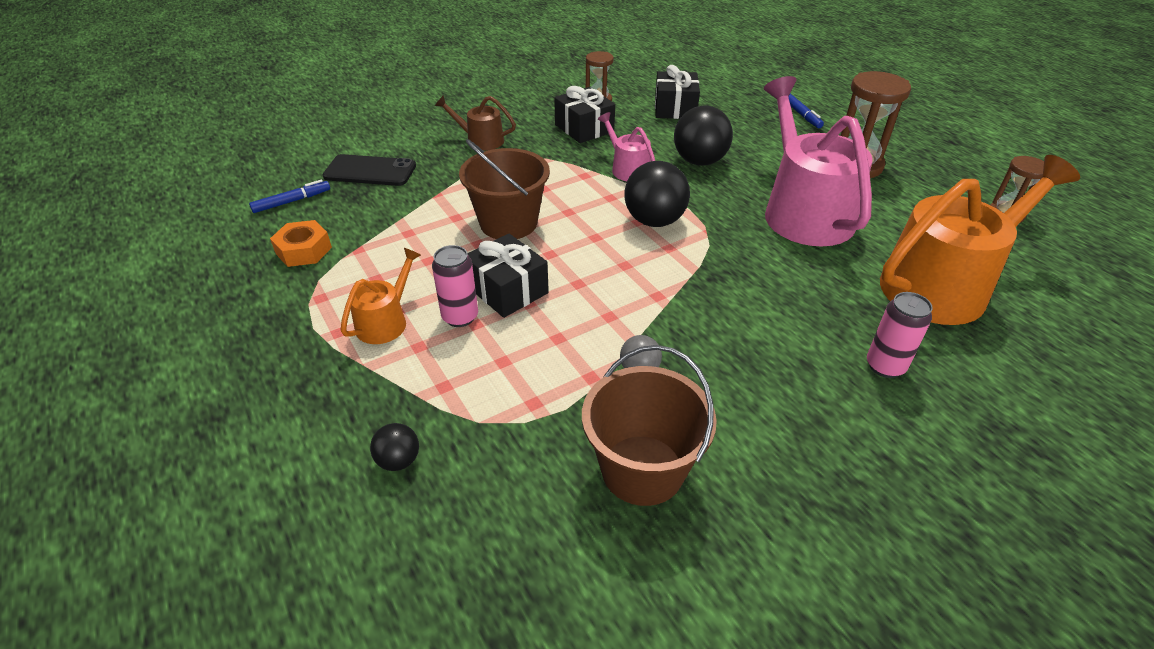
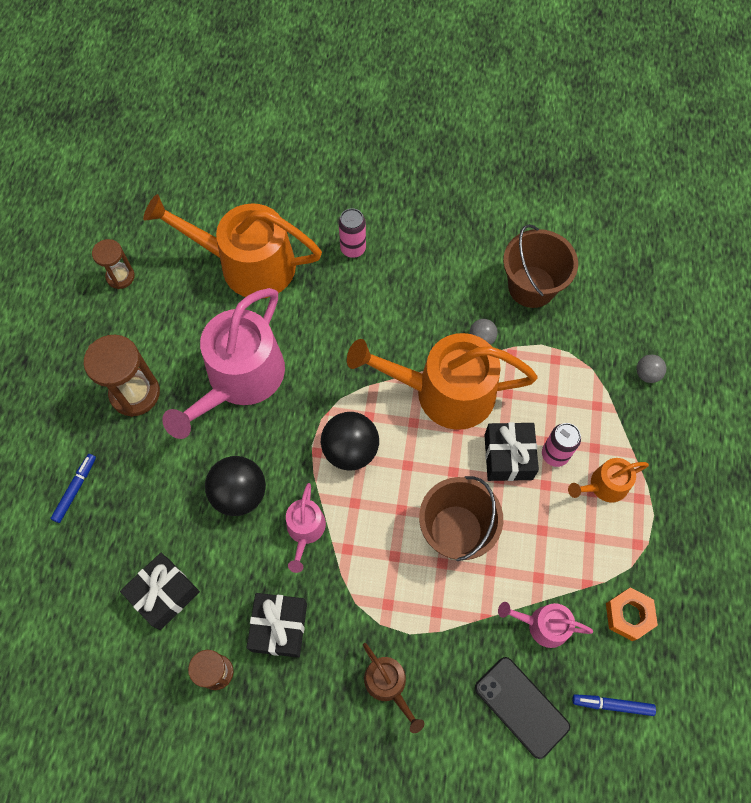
camera: 140 degrees left, 25 degrees up
(382, 211) = (543, 625): none -> pink watering can
(399, 460) = (647, 374): black ball -> grey ball
(623, 302) = (445, 392): none -> orange watering can

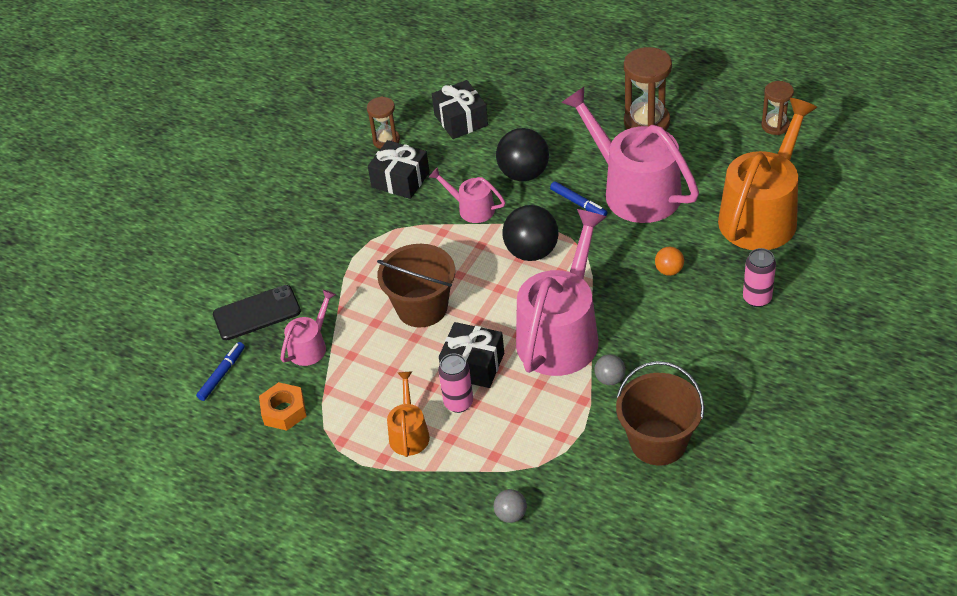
camera: 115 degrees right, 20 degrees down
(75, 489) = (572, 81): blue marker -> blue marker (578, 203)
(340, 323) = (669, 270): none -> orange ball
(388, 684) = (321, 235): brown watering can -> none
(445, 392) = (561, 334): orange watering can -> pink watering can

